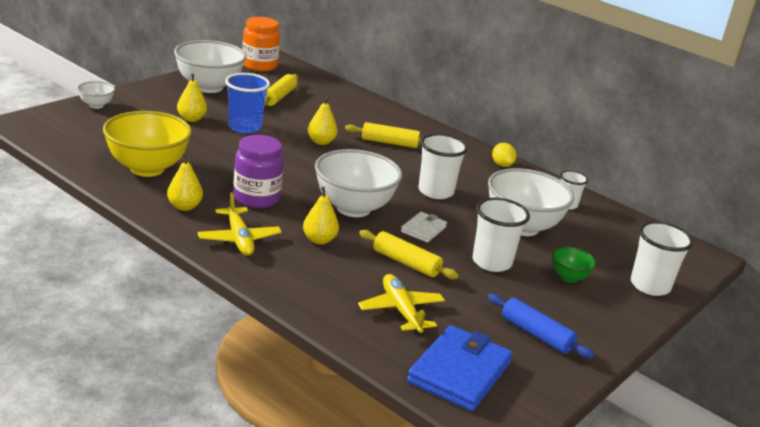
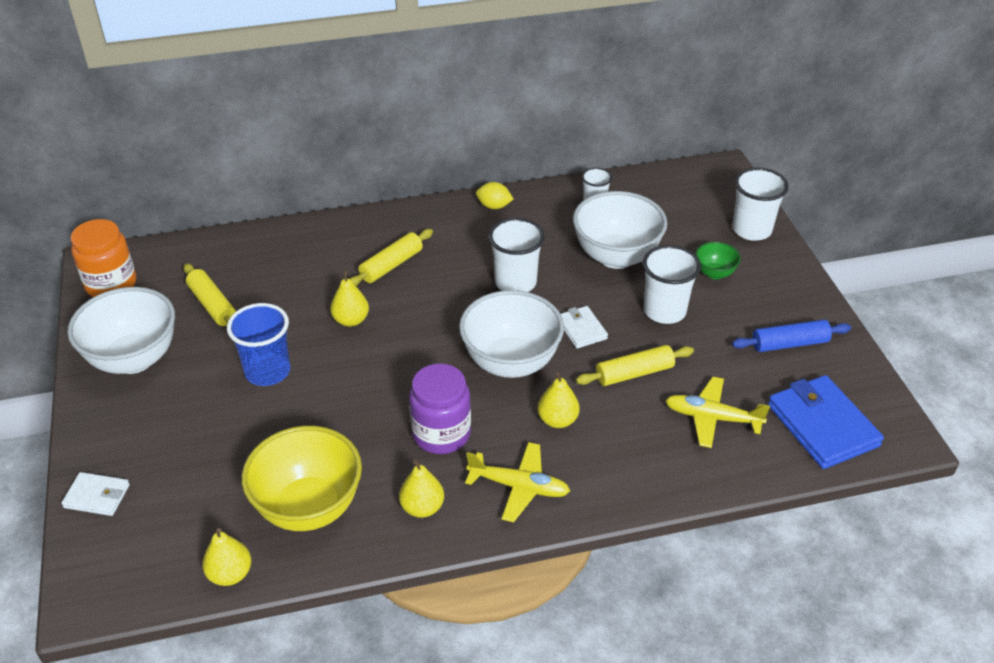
camera: 50 degrees left, 15 degrees up
(96, 105) = (97, 496): white bowl -> white wallet
(191, 119) = (209, 413): yellow pear -> yellow pear (230, 574)

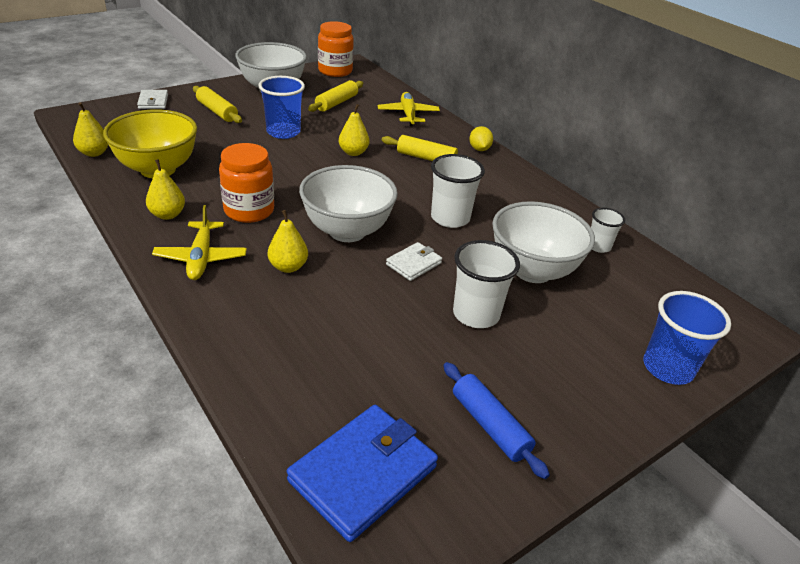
camera: 65 degrees right, 5 degrees down
(441, 434) = (249, 210): purple jar -> orange jar
(494, 206) = (540, 192): yellow lemon -> yellow lemon (479, 149)
(634, 373) = (372, 305): yellow rolling pin -> yellow rolling pin (217, 111)
(712, 418) = (334, 370): yellow plane -> yellow plane (408, 114)
(714, 273) = (564, 345): green bowl -> none
(751, 230) = (667, 368): white cup -> blue cup

